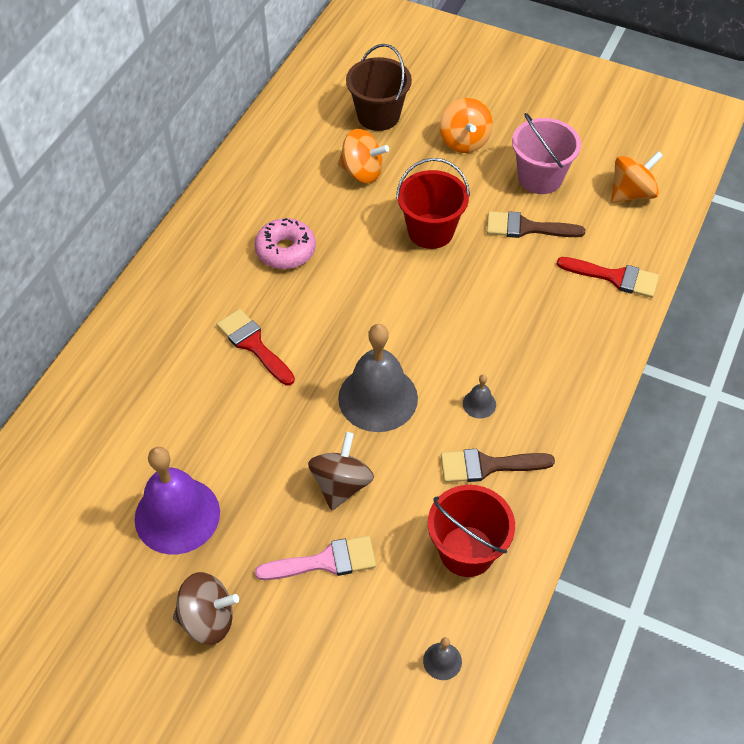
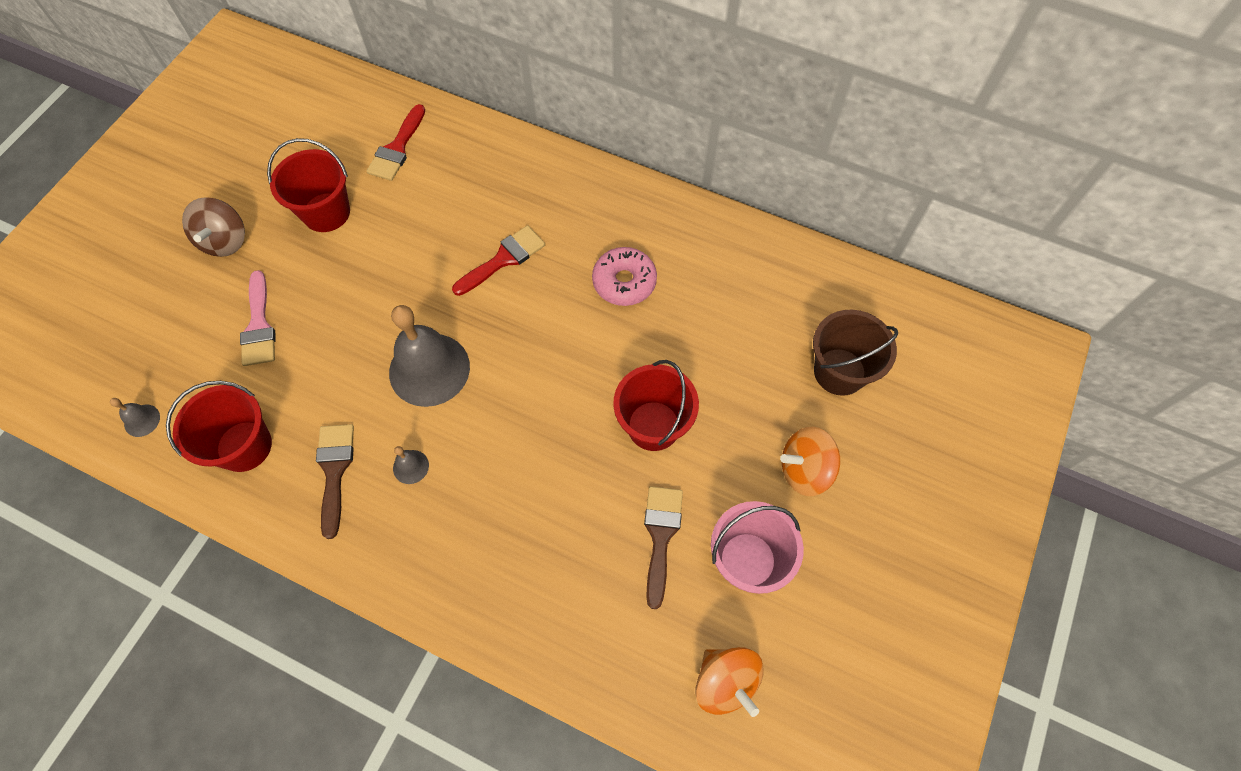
camera: 90 degrees right, 10 degrees up
(177, 515) = (326, 212): purple bell -> red bucket
(341, 484) = (335, 337): brown spinning top -> none
(362, 172) = (743, 354): orange spinning top -> none
(615, 277) = (580, 640): red brush -> red brush (397, 148)

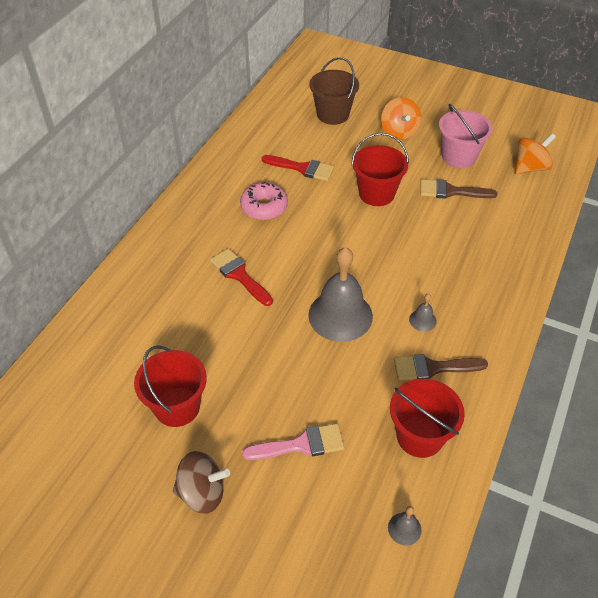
camera: 90 degrees left, 15 degrees down
(397, 148) = (109, 357): red brush -> red brush (302, 168)

